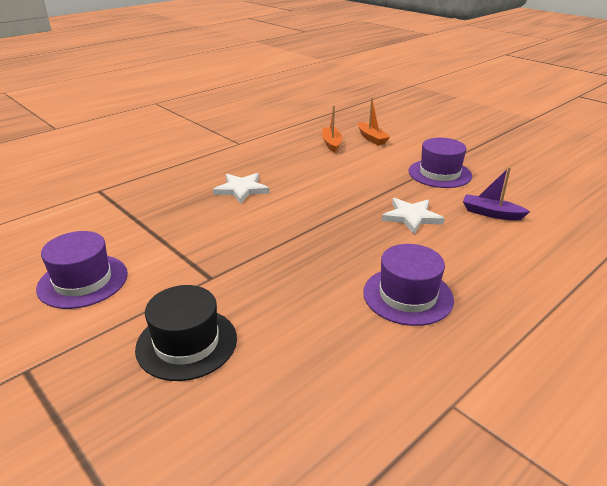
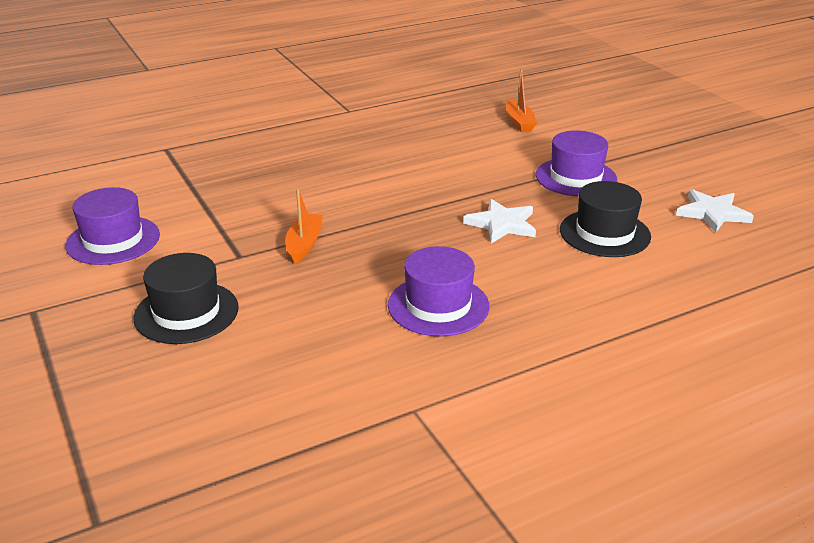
camera: 15 degrees right, 0 degrees up
(241, 189) = (322, 167): white star -> white star (712, 213)
(331, 143) = (463, 123): orange boat -> orange boat (304, 244)
(491, 213) = (604, 233): purple boat -> black hat

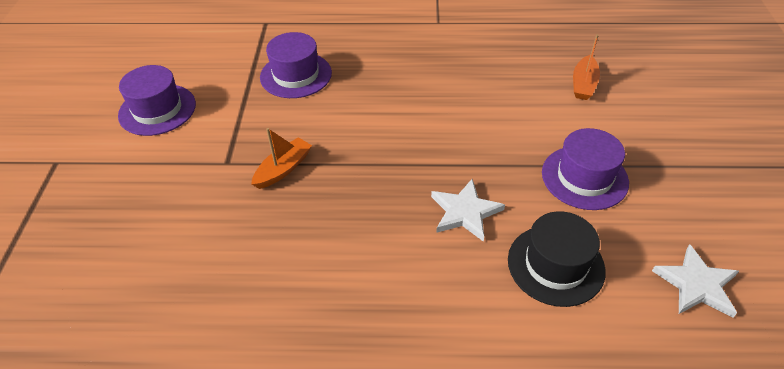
camera: 30 degrees right, 15 degrees up
(186, 312) = (145, 209): black hat -> none
(438, 305) = (332, 290): purple hat -> purple hat (296, 75)

